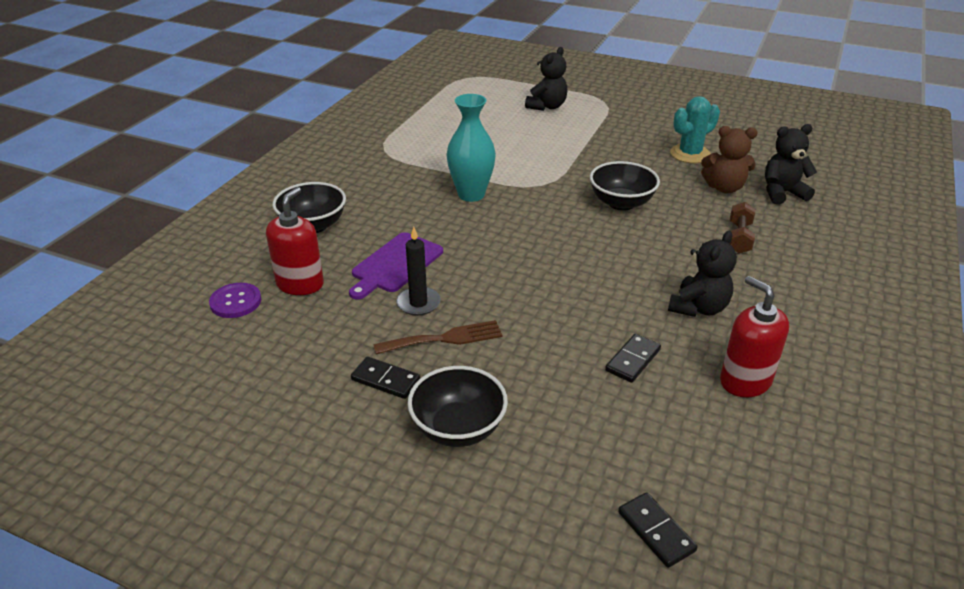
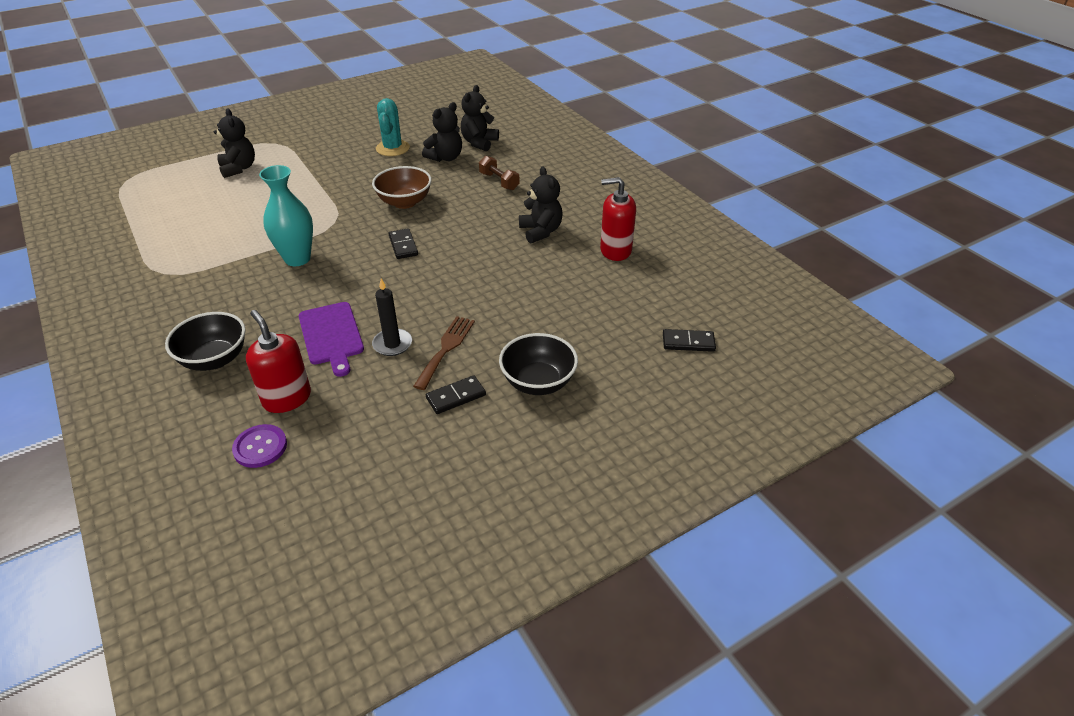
camera: 55 degrees left, 5 degrees up
(621, 203) = (404, 202): black bowl -> brown bowl
(633, 360) = (556, 280): black domino -> black domino (403, 245)
(724, 188) = (445, 158): brown teddy bear -> black teddy bear

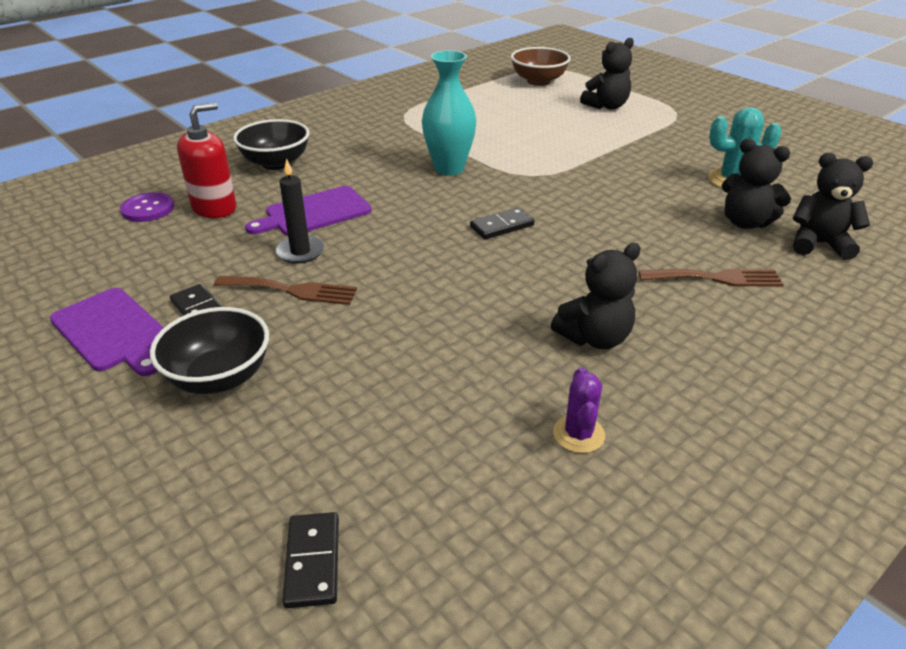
camera: 80 degrees right, 5 degrees down
(404, 202) = (603, 211): brown bowl -> brown bowl (538, 81)
(466, 446) = (112, 331): none -> purple cutting board
(499, 181) = (716, 278): brown dumbbell -> brown fork
(615, 250) = (578, 434): red soap dispenser -> purple cactus

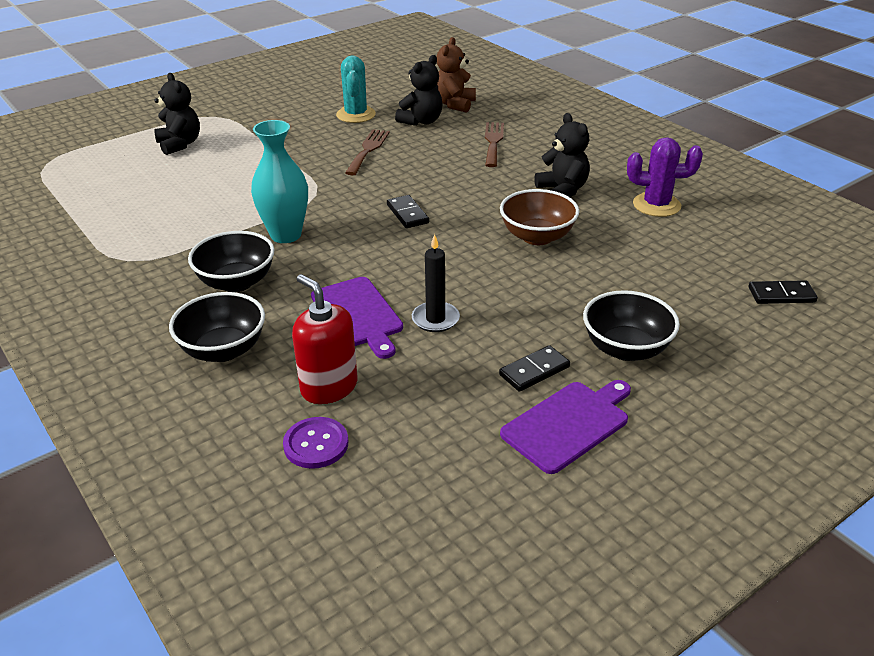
camera: 85 degrees left, 0 degrees up
(292, 290) = (501, 320): brown fork -> brown fork (368, 150)
(370, 157) = (236, 282): none -> black bowl
(538, 81) = (84, 172): brown bowl -> brown bowl (537, 237)
(578, 434) = (656, 205): purple cactus -> purple cactus, size x1.51
(819, 244) = (454, 104): black teddy bear -> brown teddy bear

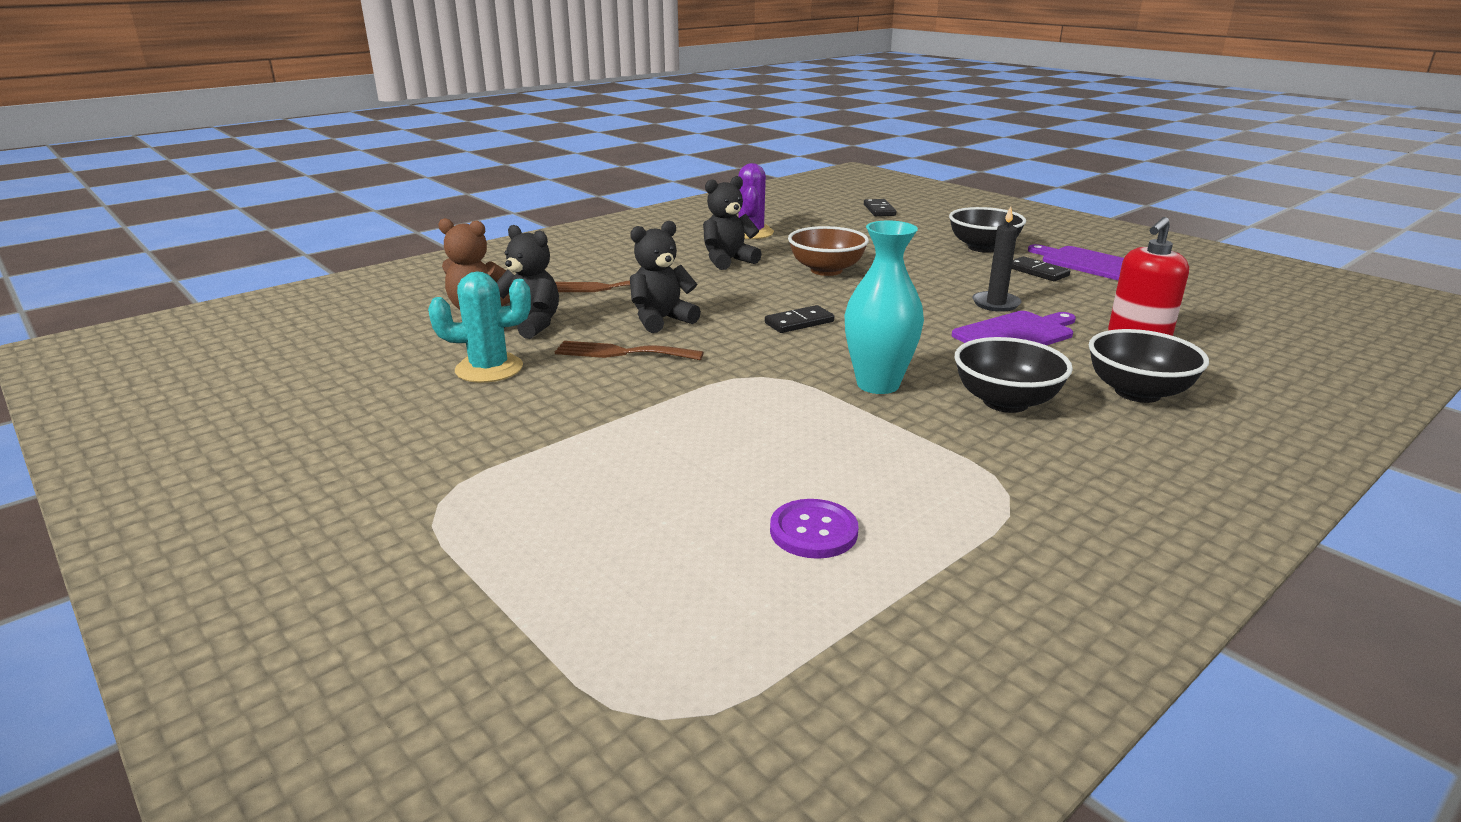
camera: 95 degrees left, 10 degrees down
(180, 144) = (575, 521): black teddy bear -> black teddy bear (661, 320)
(316, 444) = (1215, 337): purple button -> purple button (813, 531)

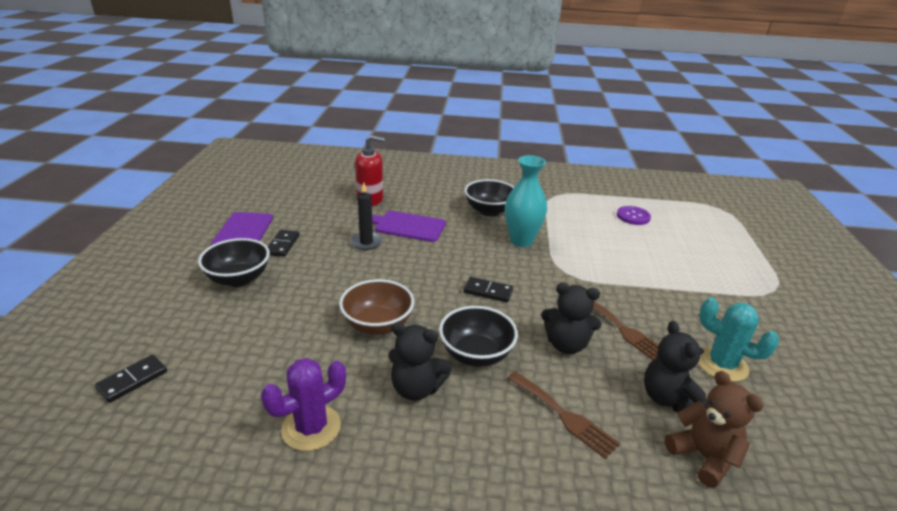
camera: 135 degrees left, 5 degrees up
(1137, 392) = (436, 190): black bowl -> black bowl (476, 354)

